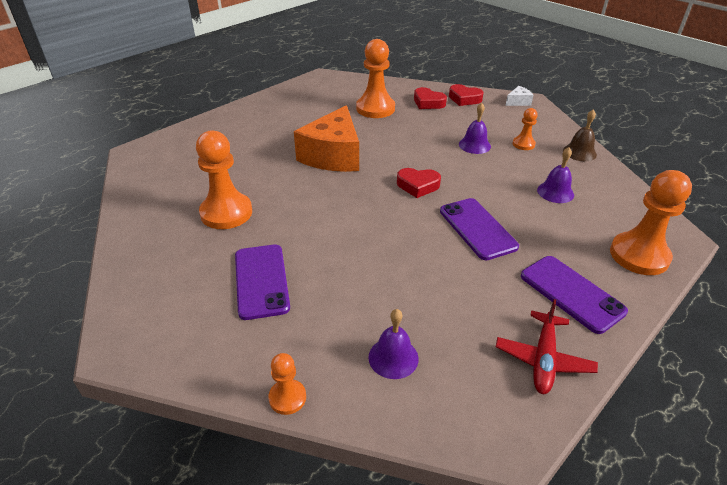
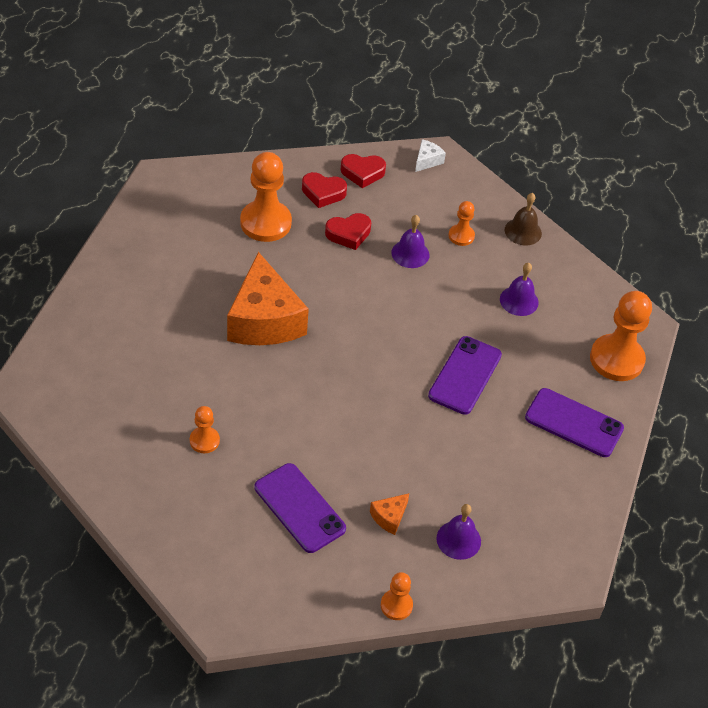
camera: 30 degrees left, 10 degrees up
(226, 213) = (204, 441): orange pawn -> orange pawn, size x0.51
(336, 314) = (389, 517): none -> orange cheese
(418, 186) = (380, 336): red heart -> red heart (348, 234)
(477, 228) = (465, 375): purple phone -> purple phone turned 75 degrees clockwise
(543, 359) = (573, 497): red plane -> none

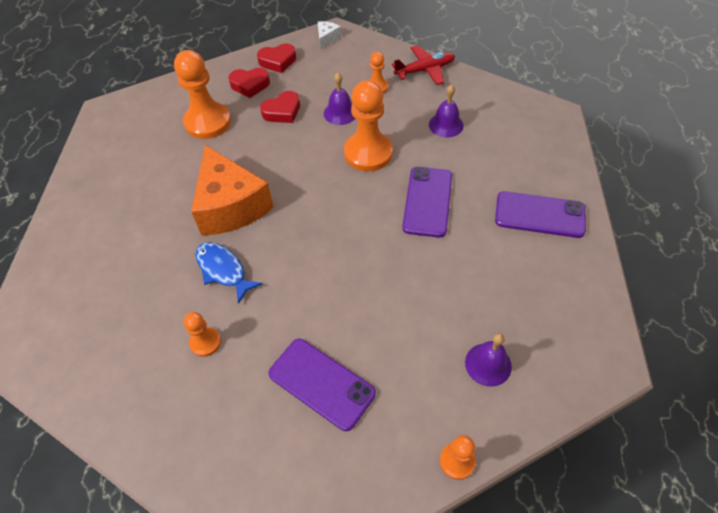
camera: 10 degrees left, 5 degrees up
(239, 381) = (223, 270): none -> blue fish
(389, 517) = (413, 363): orange cheese -> none
(523, 231) = (425, 70): brown bell -> red plane
(616, 359) = (548, 149): orange pawn -> orange pawn (368, 153)

